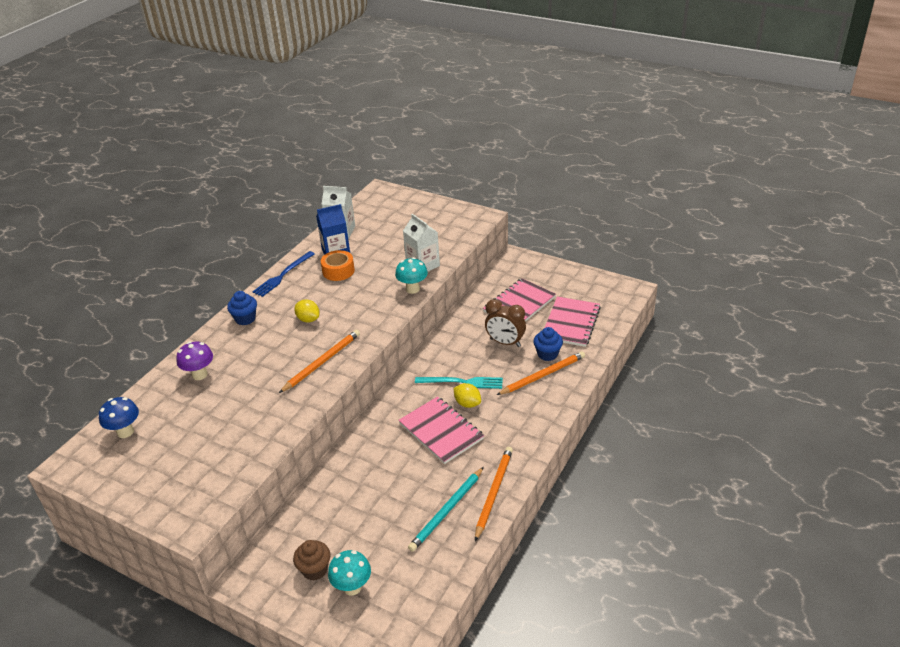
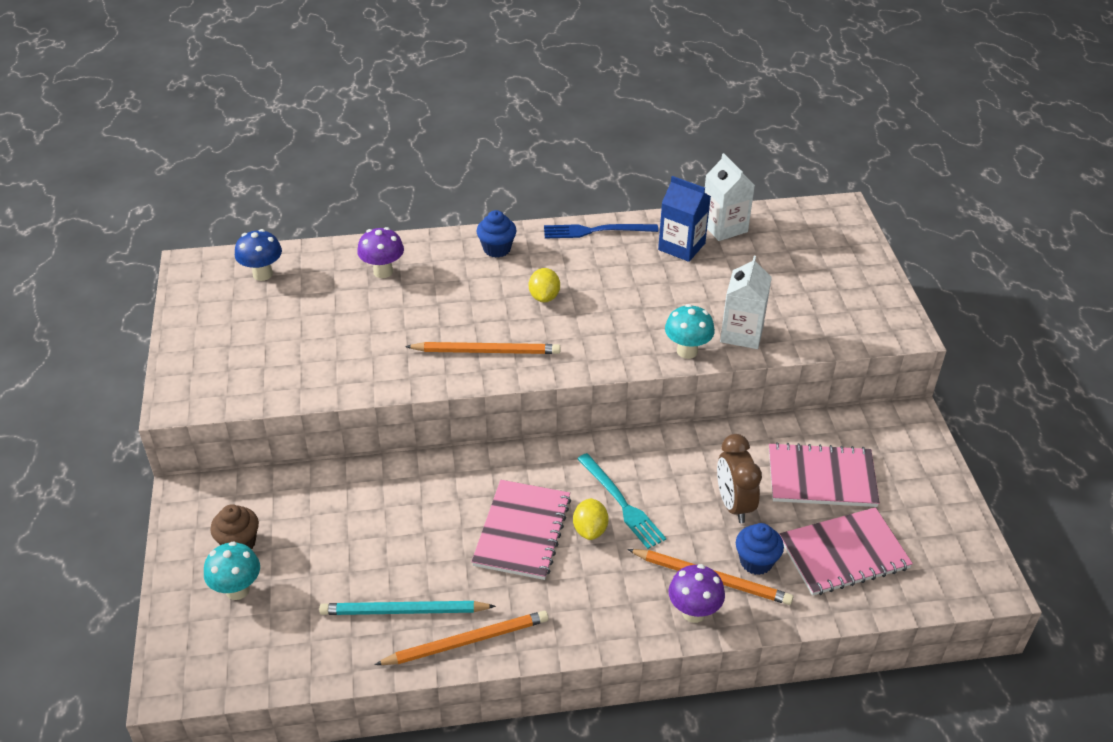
camera: 50 degrees right, 5 degrees up
(338, 271) = (651, 269): orange tape -> none
(557, 393) = (693, 612): none -> purple mushroom

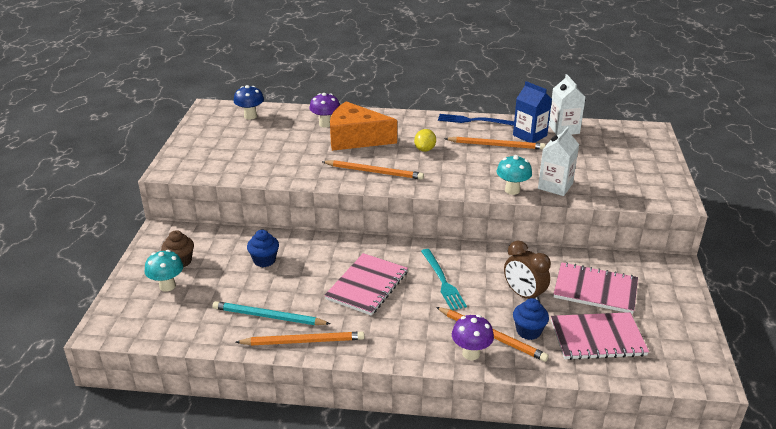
camera: 15 degrees right, 10 degrees down
(438, 293) = (355, 139): none -> orange cheese
(497, 249) = (404, 122): blue cupcake -> blue cupcake (264, 260)
(590, 530) = (414, 292): yellow lemon -> none
(641, 272) = (496, 145): none -> orange pencil
(734, 504) = (524, 295): brown clock -> brown clock turned 45 degrees counterclockwise

